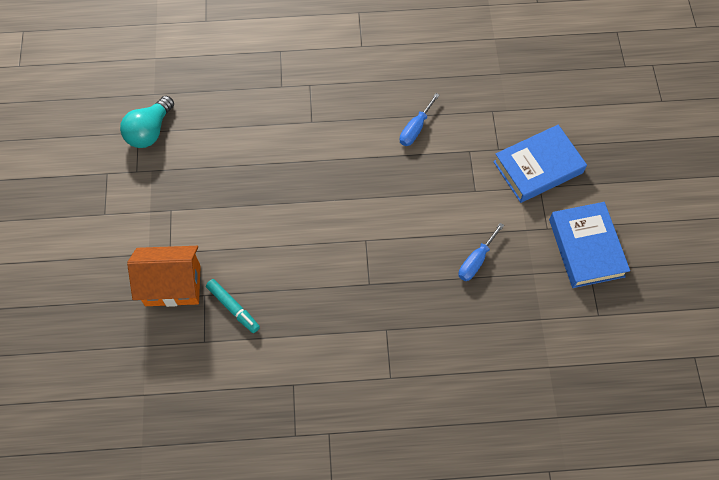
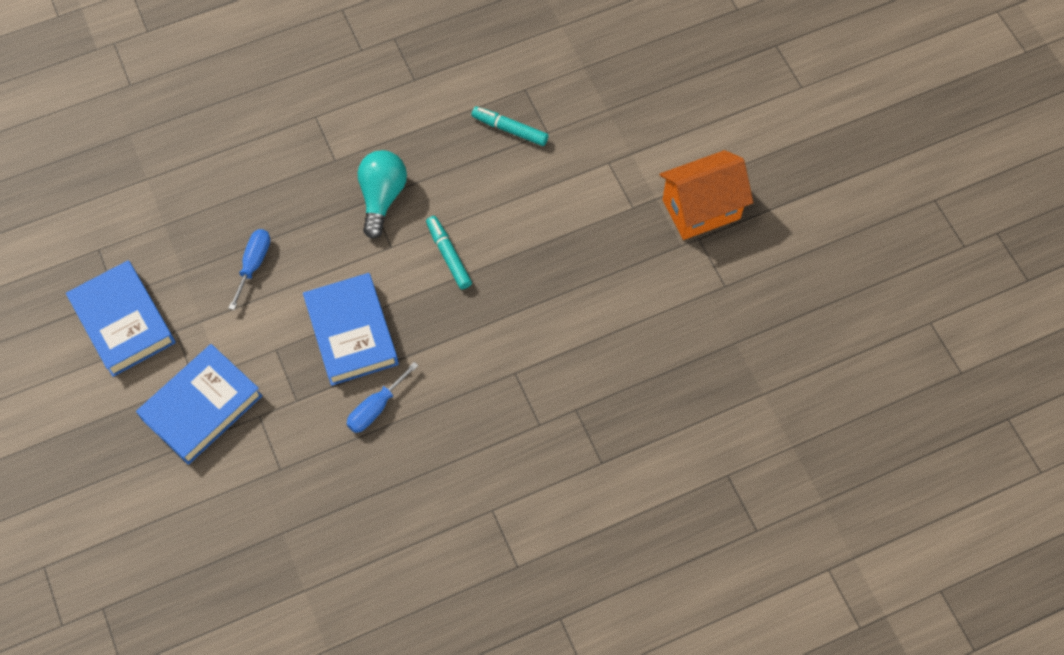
camera: 160 degrees right, 0 degrees up
(150, 131) = (711, 292): turquoise light bulb -> turquoise light bulb (382, 197)
(173, 285) = (586, 131): orange house -> orange house (701, 209)
(324, 219) = (448, 255): none -> turquoise marker
(415, 129) = (376, 408): blue screwdriver -> blue screwdriver turned 150 degrees counterclockwise
(416, 185) = (352, 333): none -> blue book

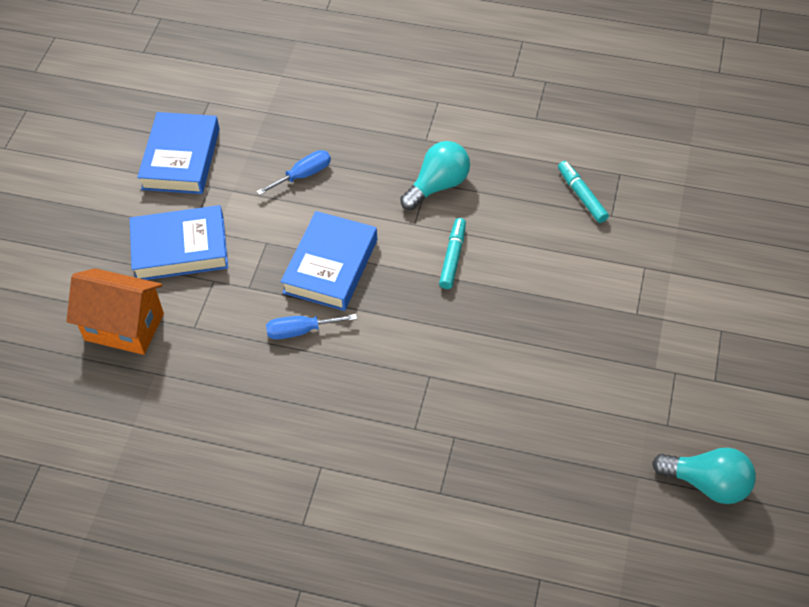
camera: 40 degrees right, 10 degrees down
(701, 209) = (697, 351): orange house -> orange house (124, 327)
(787, 313) = (707, 483): none -> turquoise light bulb

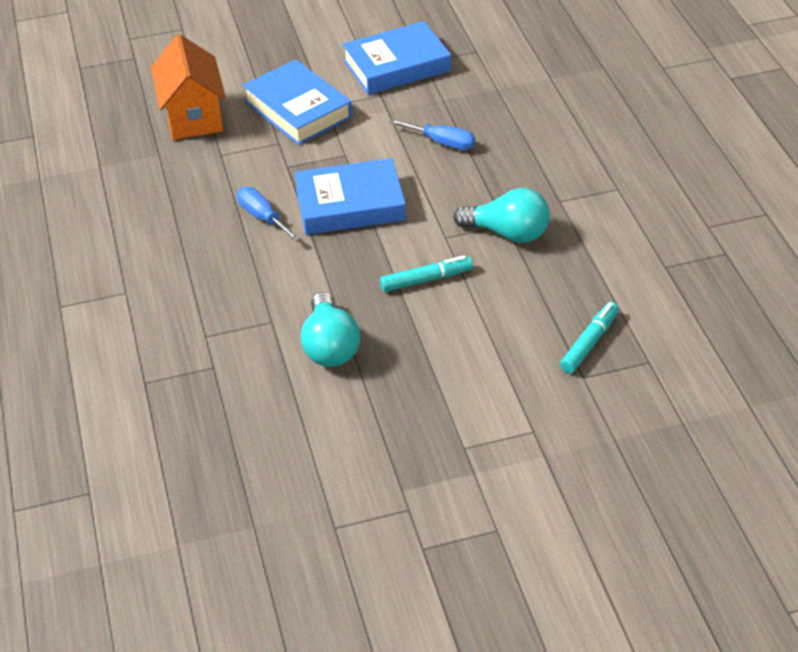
camera: 60 degrees right, 10 degrees down
(707, 483) = (280, 589): turquoise light bulb -> turquoise light bulb (330, 346)

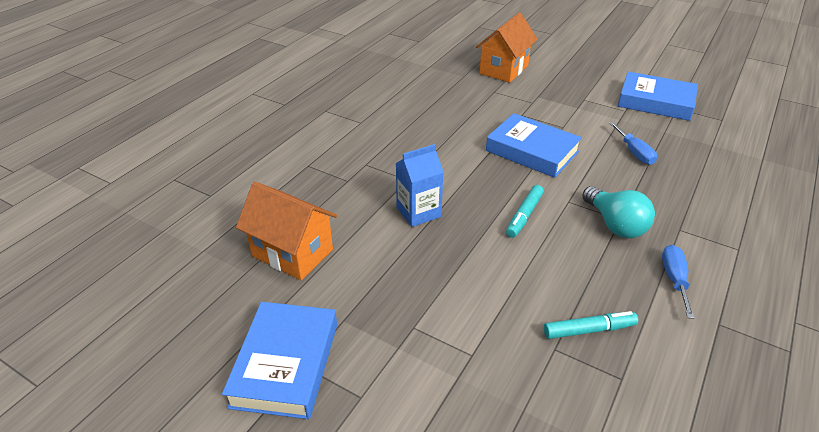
camera: 45 degrees right, 5 degrees down
(262, 217) = (474, 129): blue screwdriver -> blue screwdriver (674, 279)
(270, 475) = (292, 253): none -> orange house
(298, 109) = (565, 93): blue book -> blue book (286, 364)
(330, 346) = (418, 212): turquoise light bulb -> blue carton
(426, 279) = (524, 216): turquoise marker -> turquoise marker turned 90 degrees clockwise

